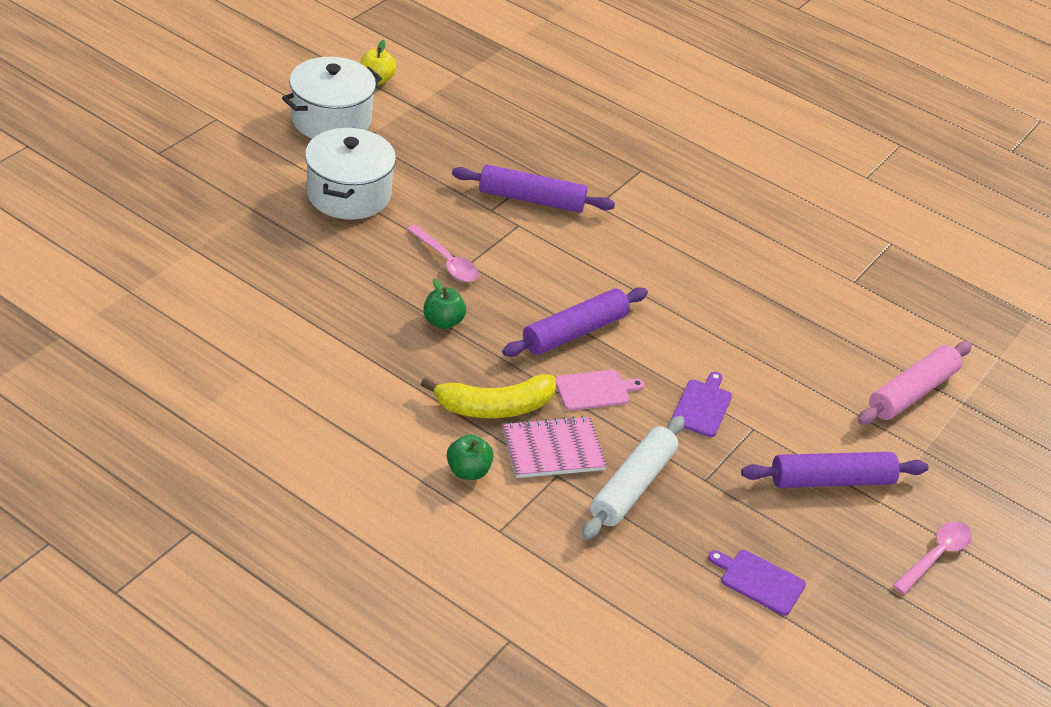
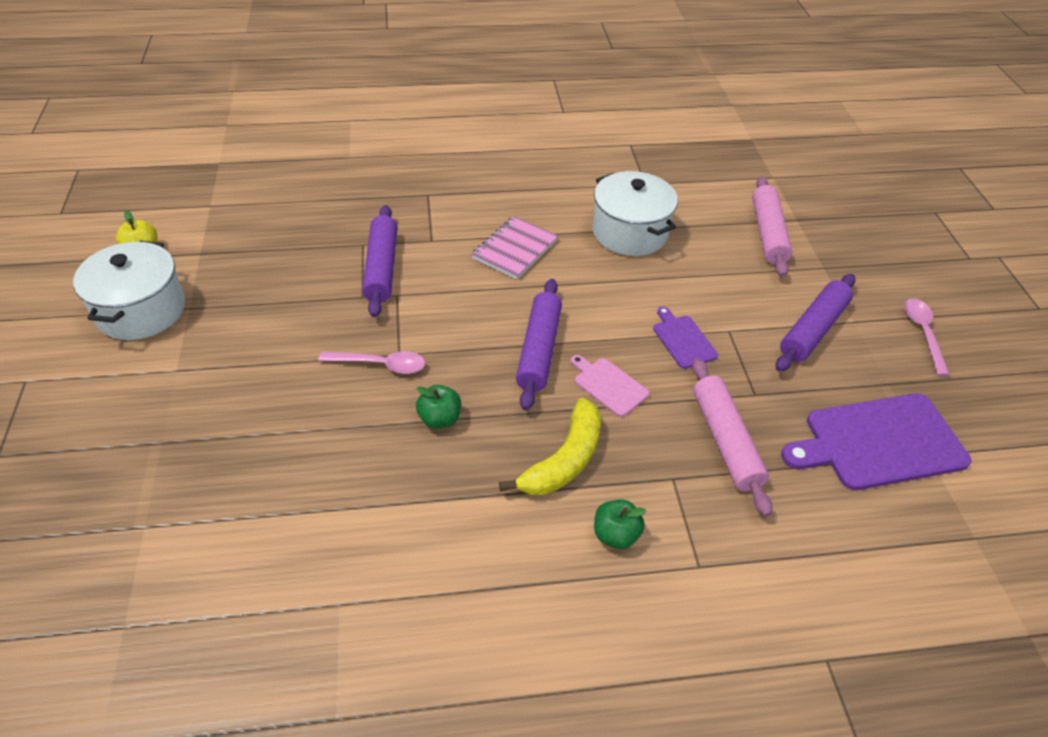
camera: 40 degrees left, 5 degrees up
(348, 194) = (232, 365): white pot -> white pot (629, 232)
(531, 199) = (381, 268): purple rolling pin -> purple rolling pin turned 60 degrees counterclockwise
(553, 450) = (644, 459): pink notebook -> pink notebook (514, 249)
(595, 390) = (608, 385): pink cutting board -> pink cutting board turned 75 degrees counterclockwise
(632, 486) = (725, 441): white rolling pin -> pink rolling pin
(759, 581) = (879, 442): purple cutting board -> purple cutting board, size x2.00

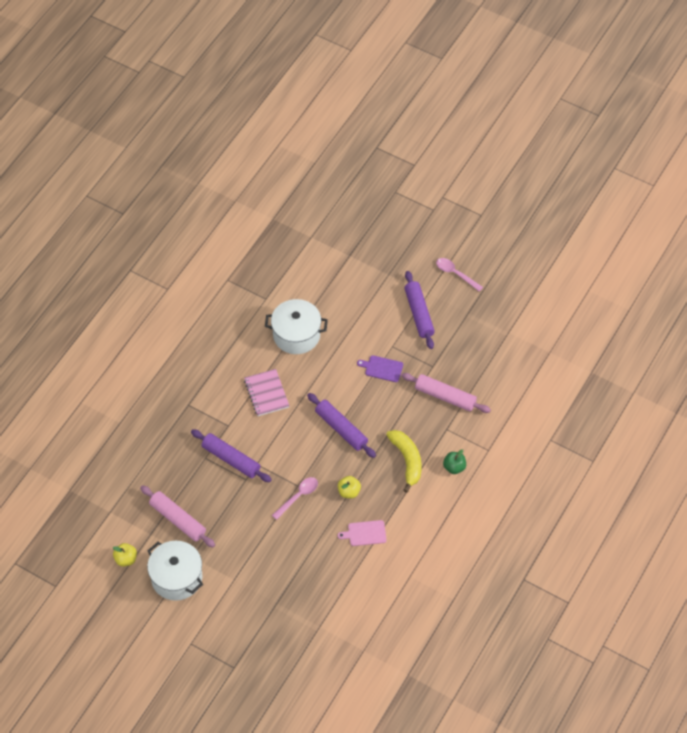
camera: 50 degrees left, 10 degrees up
(439, 419) = (349, 492): green apple -> yellow apple
(608, 385) = (383, 416): pink cutting board -> pink cutting board (365, 533)
(767, 233) = (348, 277): pink rolling pin -> pink rolling pin (178, 520)
(879, 442) = (489, 344): purple cutting board -> none

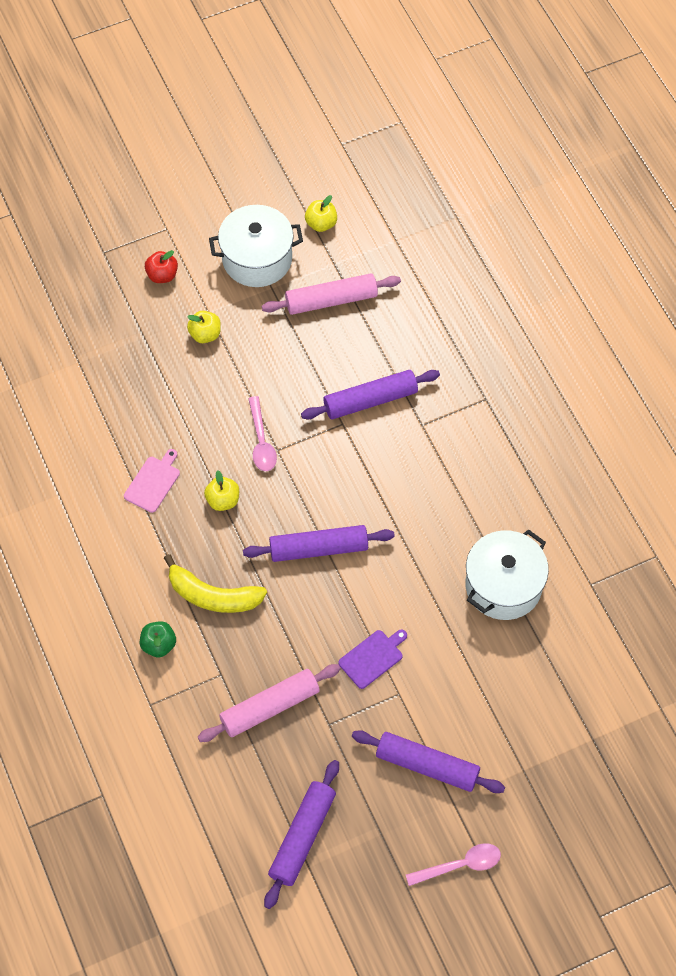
camera: 125 degrees right, 5 degrees up
(226, 622) = (162, 275): none -> red apple
(250, 571) = (205, 334): none -> yellow apple
(266, 393) = (437, 495): pink notebook -> none
(496, 343) = (302, 836): none -> purple rolling pin

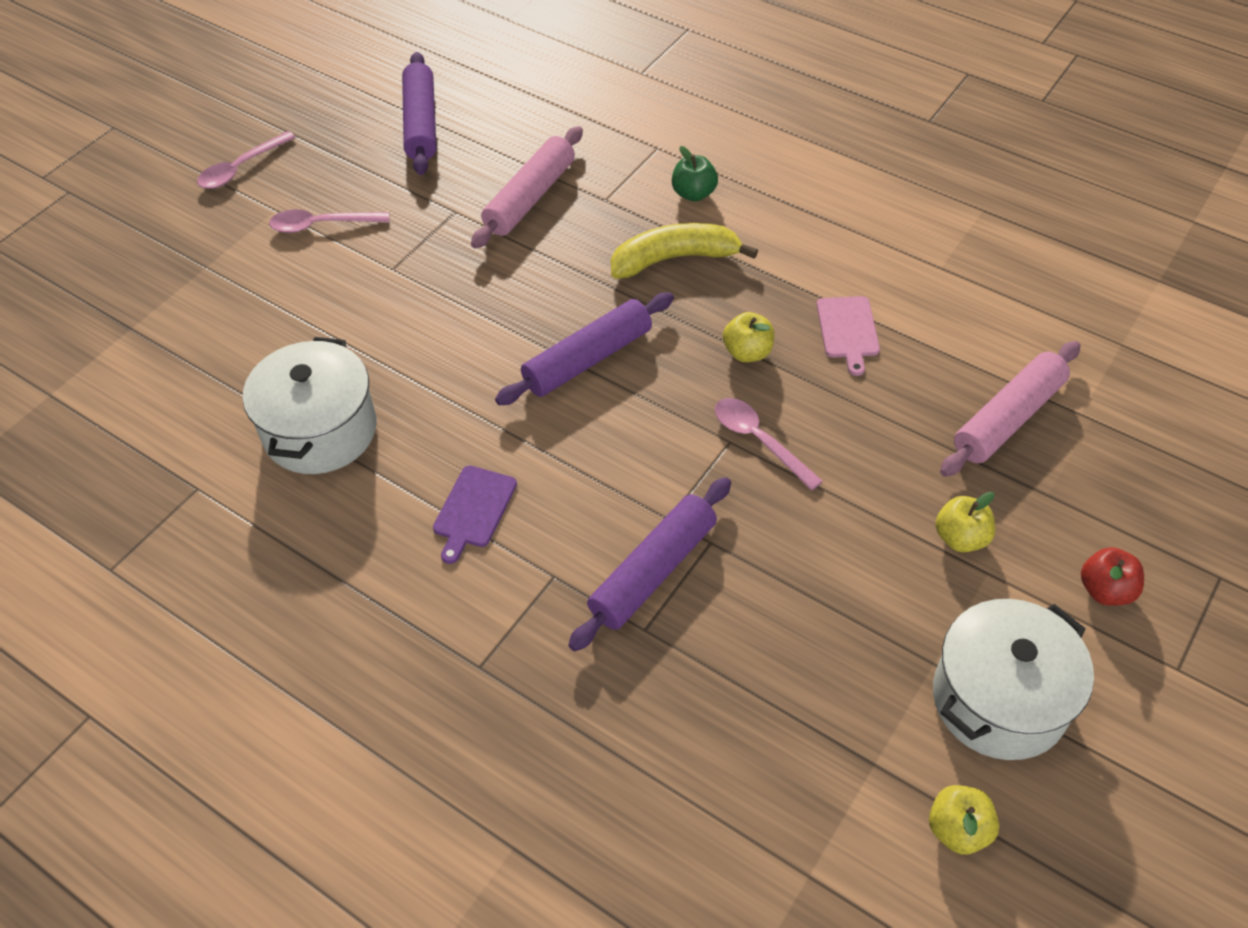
camera: 150 degrees right, 10 degrees down
(331, 300) = (828, 695): pink rolling pin -> pink rolling pin (1008, 418)
(373, 657) = (444, 286): purple cutting board -> purple cutting board (473, 510)
(427, 765) = (321, 225): purple rolling pin -> pink spoon

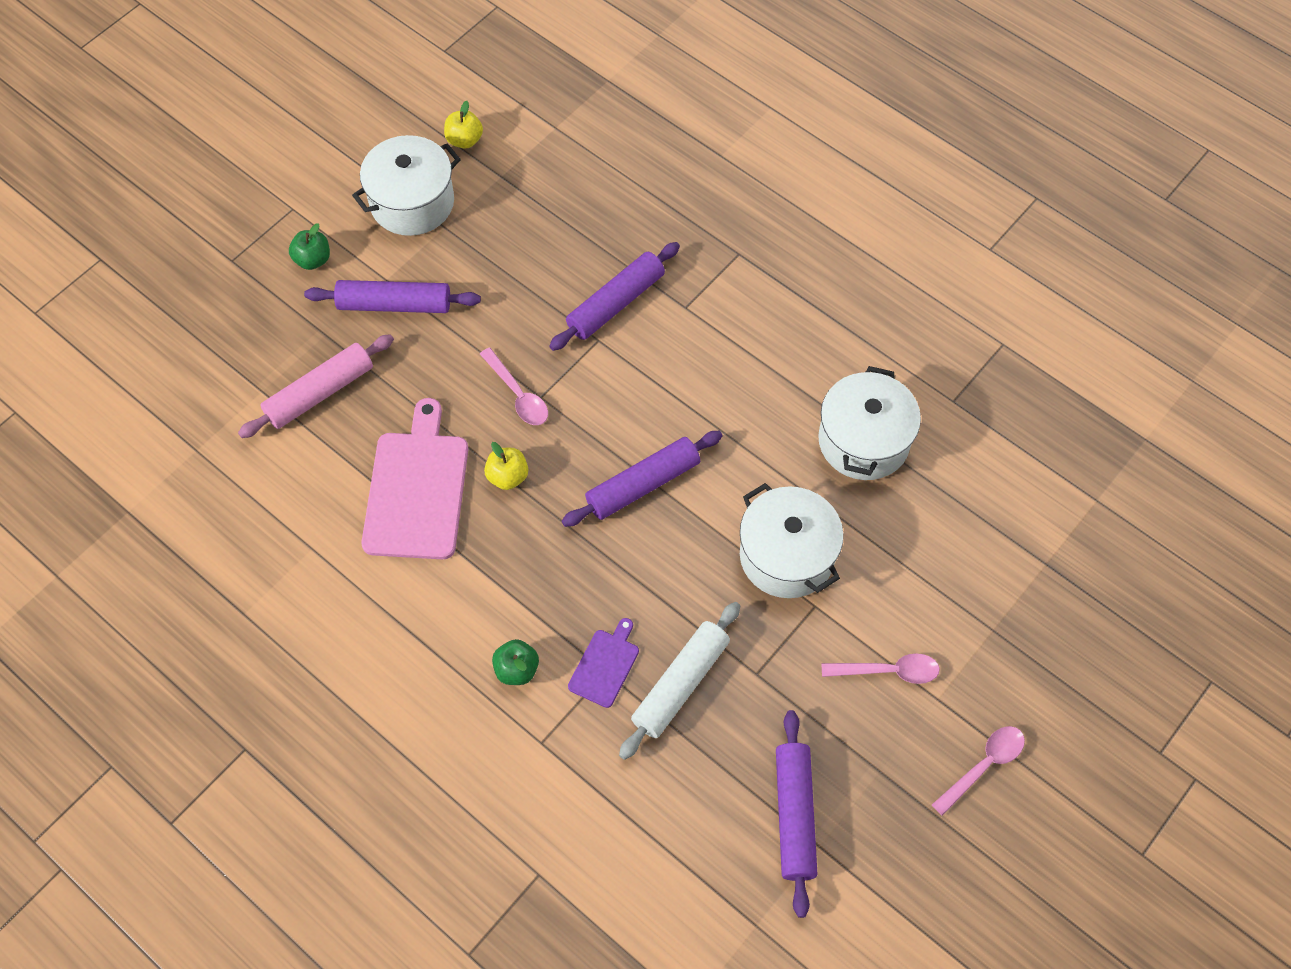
camera: 175 degrees left, 10 degrees up
(420, 308) = (787, 556): none -> white pot
(473, 510) = (741, 361): purple cutting board -> purple cutting board (605, 665)
(530, 198) = (680, 684): pink rolling pin -> white rolling pin
(674, 259) = (550, 586): yellow banana -> none
(848, 330) = (417, 489): pink cutting board -> pink cutting board, size x2.00
(960, 538) = (395, 304): yellow apple -> purple rolling pin
(1105, 590) = (313, 260): red apple -> green apple

